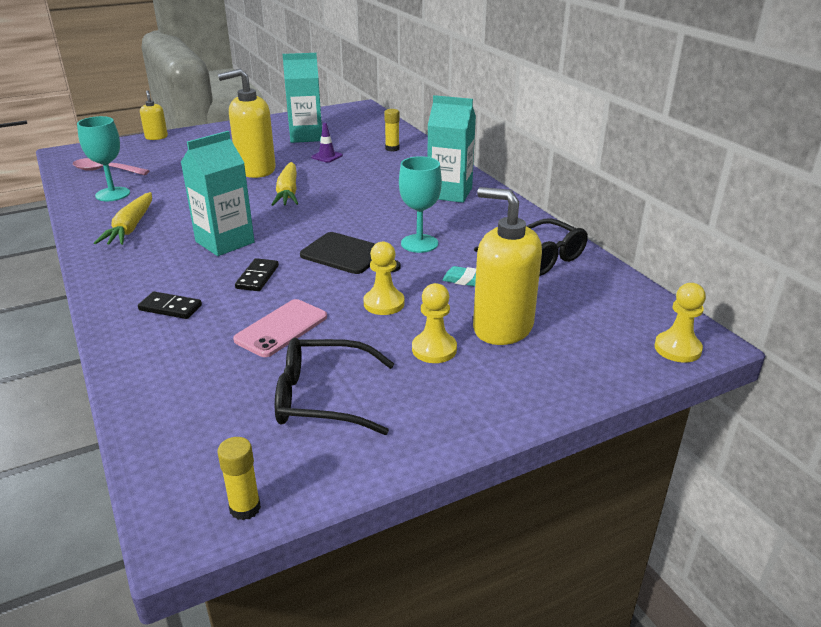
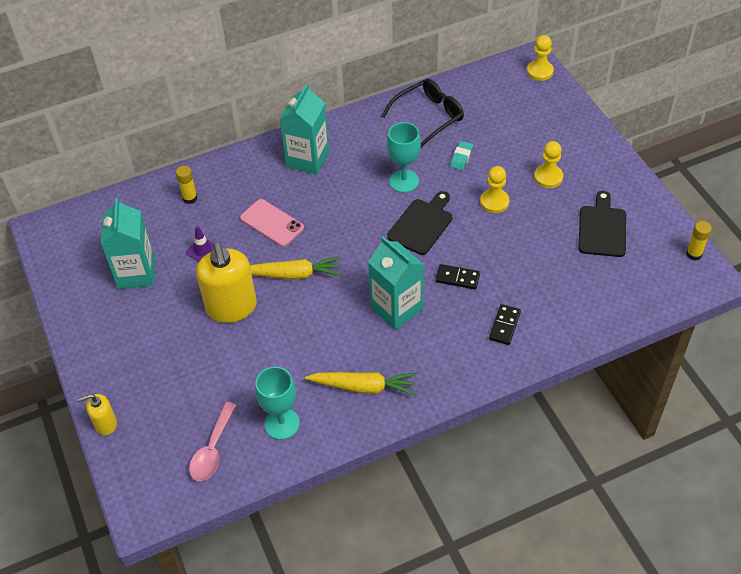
camera: 85 degrees left, 20 degrees up
(281, 328) = (528, 256): pink phone -> pink phone (271, 223)
(323, 398) = (602, 228): black glasses -> black cutting board
(502, 327) = (521, 144): yellow soap dispenser -> none

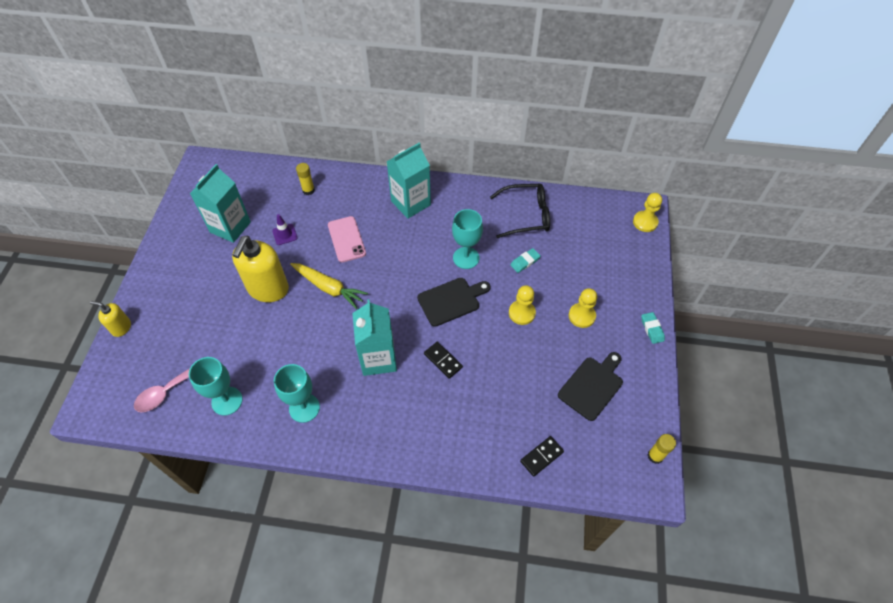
camera: 30 degrees right, 5 degrees up
(363, 387) = (304, 408): yellow carrot -> turquoise goblet
(504, 326) = (447, 423): black domino -> black domino (541, 456)
(615, 157) = (652, 329): none -> turquoise eraser

